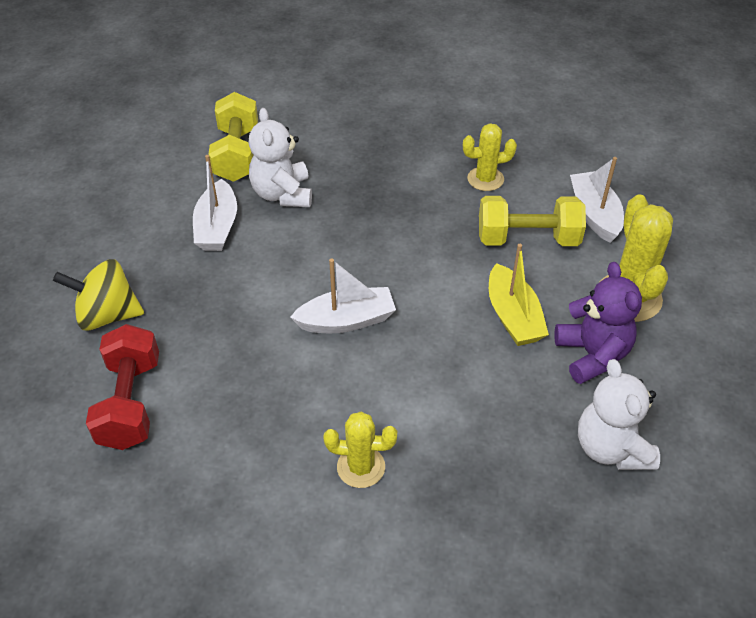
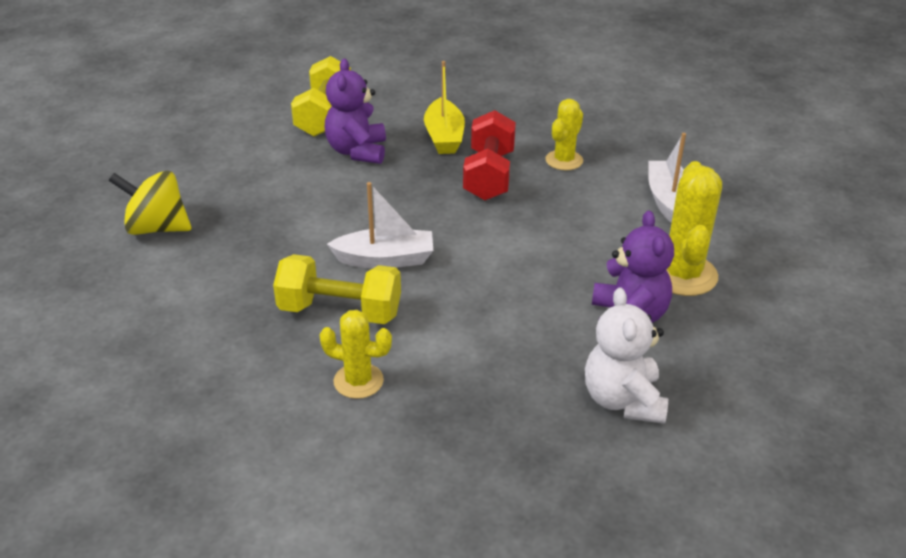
camera: 10 degrees right, 10 degrees down
(130, 403) = (153, 299): red dumbbell -> red dumbbell (489, 175)
(217, 227) = (285, 170): white boat -> none
(282, 194) = (357, 151): white teddy bear -> purple teddy bear
(485, 179) = (564, 160): yellow cactus -> yellow cactus turned 60 degrees counterclockwise
(513, 316) = (555, 276): yellow boat -> yellow boat (444, 137)
(527, 239) = (591, 214): yellow dumbbell -> yellow dumbbell (340, 311)

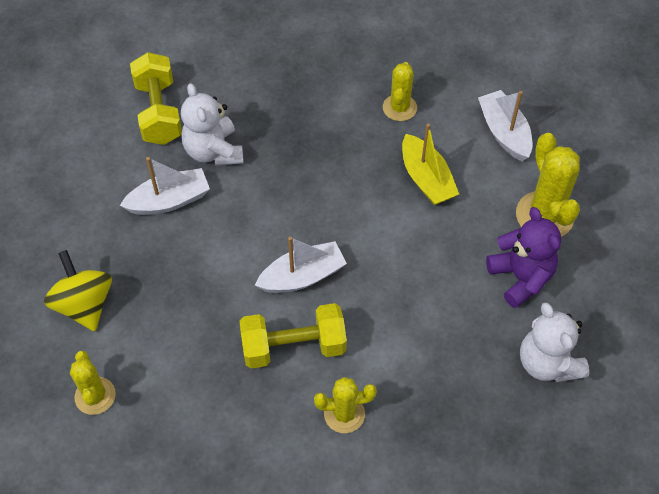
camera: 20 degrees left, 20 degrees up
(114, 297) = (95, 396): none -> yellow cactus
(157, 228) = (84, 304): yellow spinning top -> yellow spinning top turned 75 degrees clockwise
(291, 175) = (169, 201): none -> white boat
(357, 151) = (213, 151): purple teddy bear -> white teddy bear
(444, 137) = (282, 108): yellow boat -> yellow boat (426, 179)
(489, 175) = (344, 147): red dumbbell -> none

